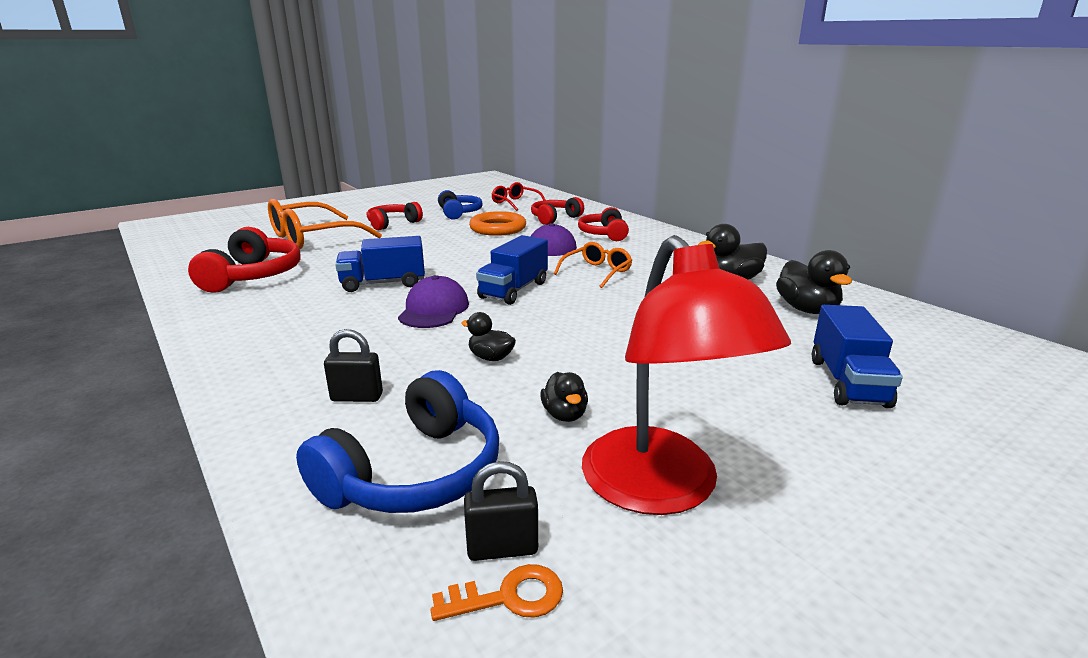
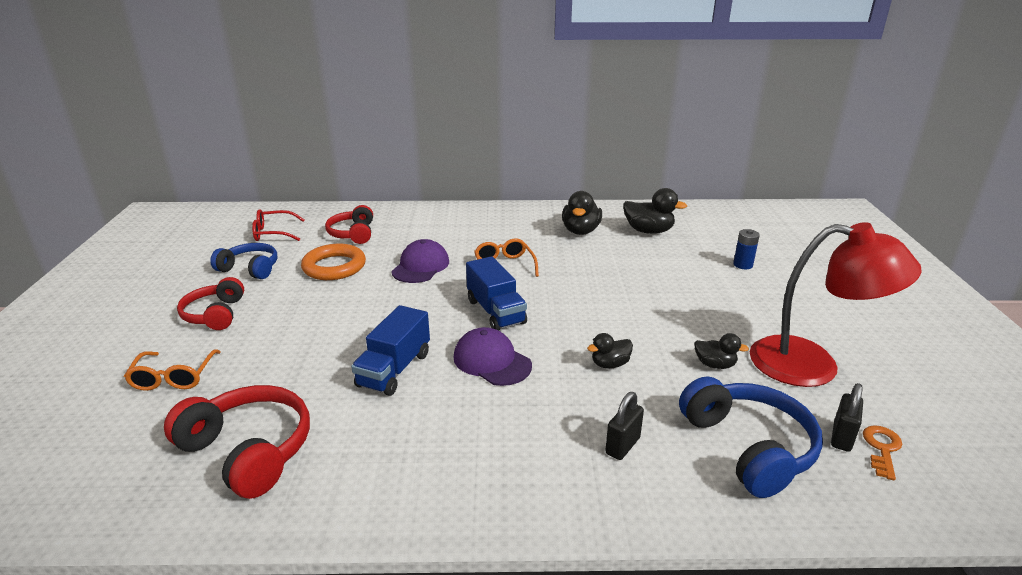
camera: 55 degrees left, 5 degrees up
(314, 238) = (174, 377): orange glasses -> orange glasses, size x0.55
(604, 234) = (427, 231): red headphones -> none
(848, 382) = (743, 265): blue truck -> blue battery

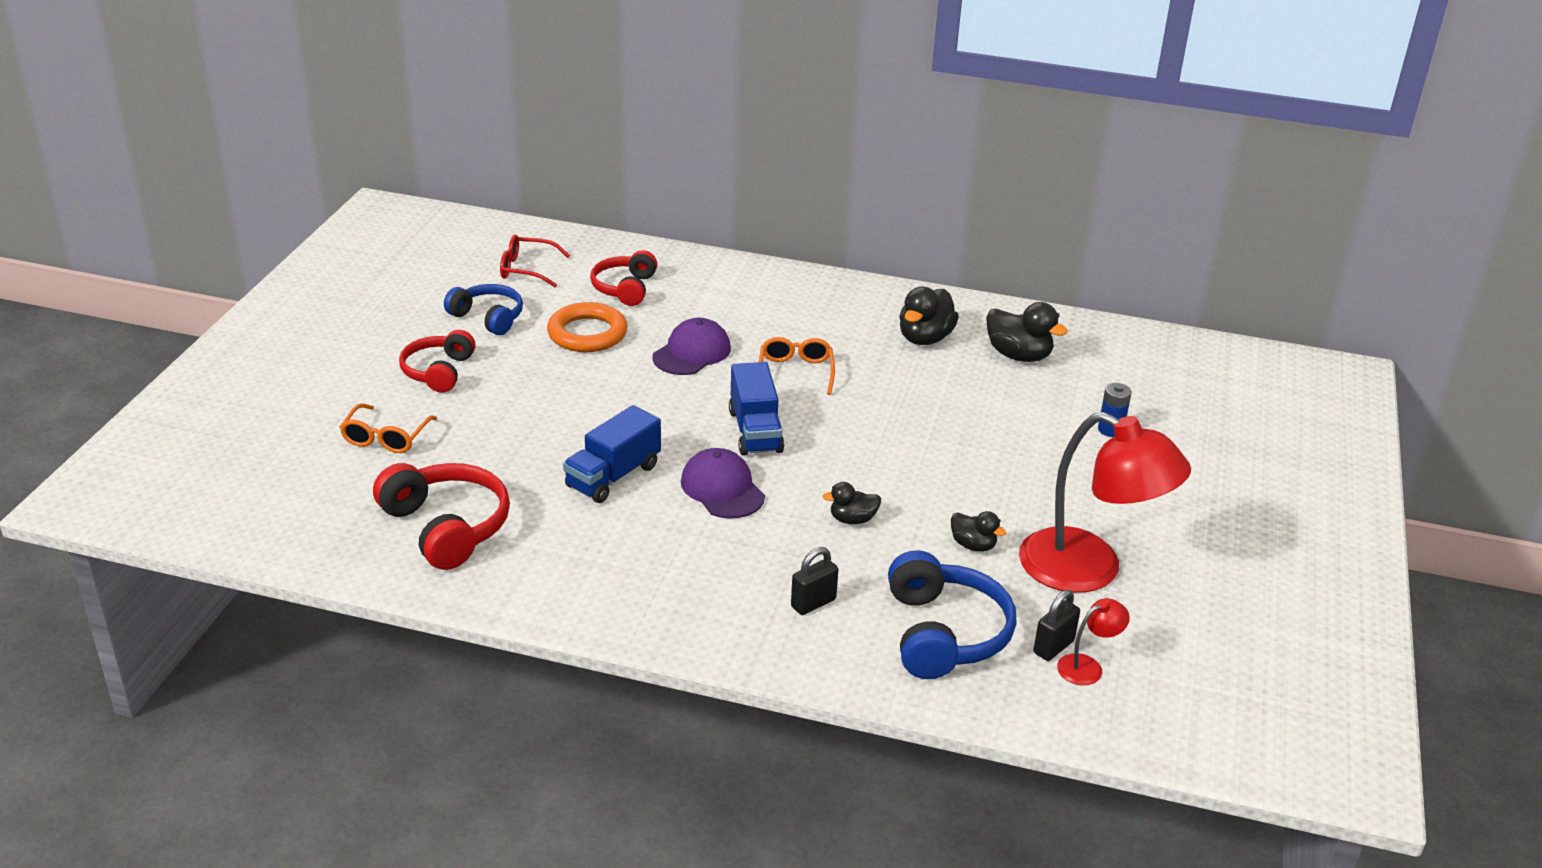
camera: 15 degrees right, 5 degrees up
(882, 448) = (1087, 666): orange key -> red lamp

